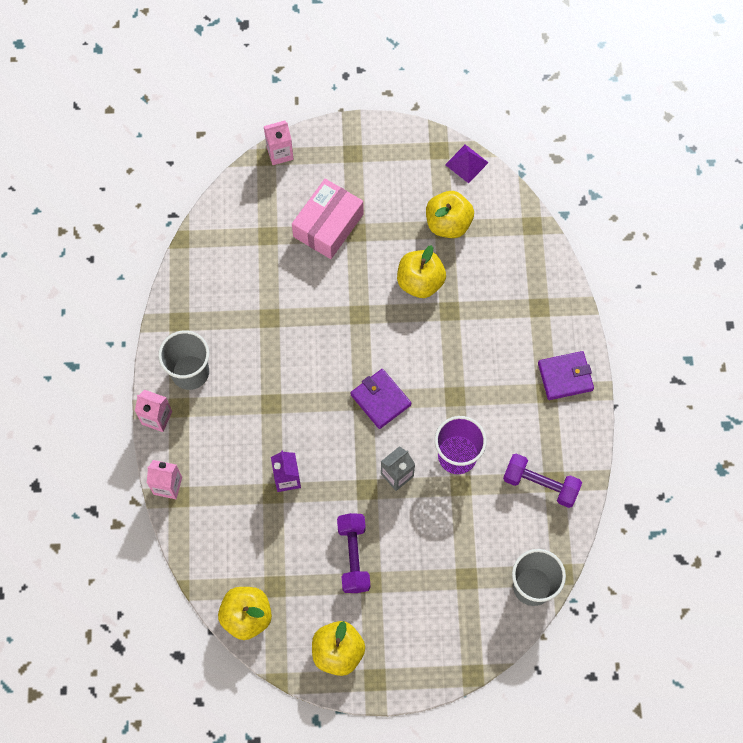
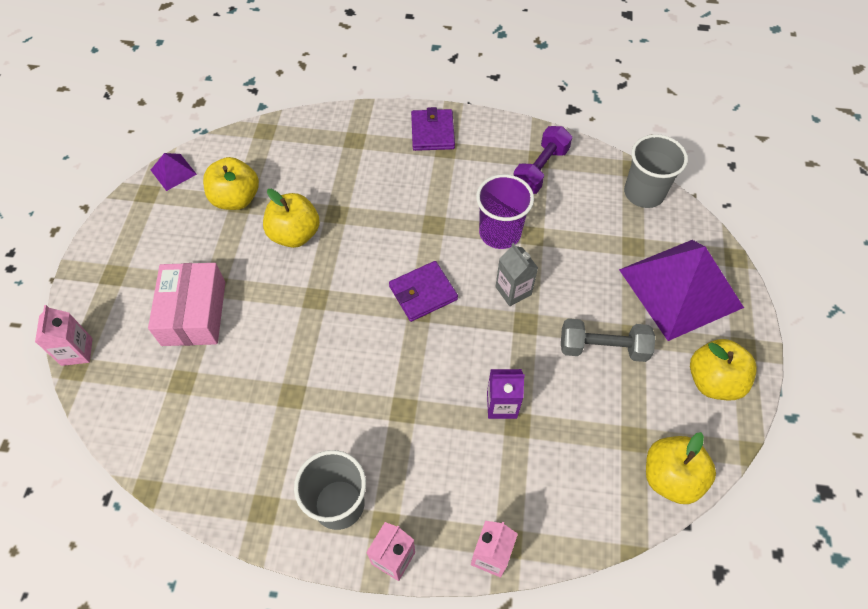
camera: 80 degrees left, 10 degrees down
(328, 225) = (194, 313): pink box -> pink box turned 45 degrees clockwise
(353, 556) = (603, 348): purple dumbbell -> grey dumbbell
(428, 622) = (680, 288): none -> purple pyramid

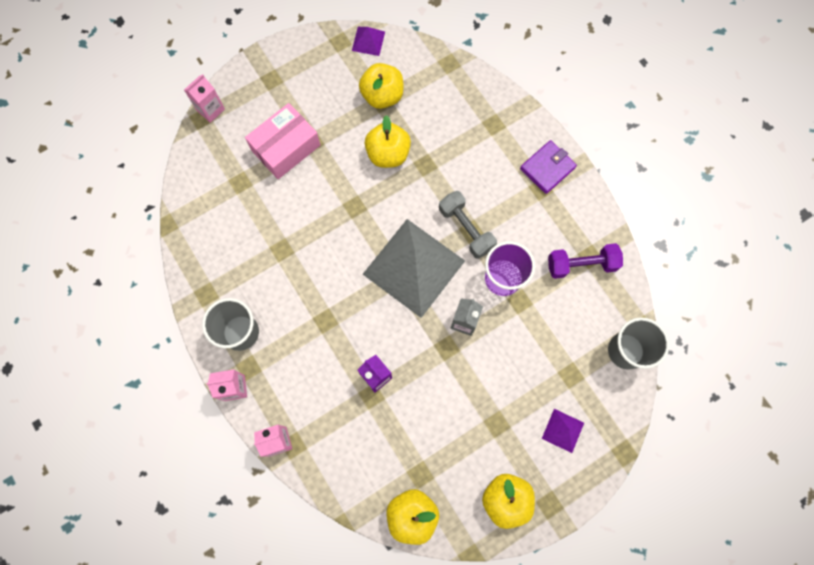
camera: 50 degrees right, 15 degrees up
(423, 293) = (413, 267): purple wallet -> grey pyramid
(603, 348) = (470, 410): grey dumbbell -> grey dumbbell (466, 229)
(680, 288) = (563, 430): purple pyramid -> purple pyramid, size x0.42

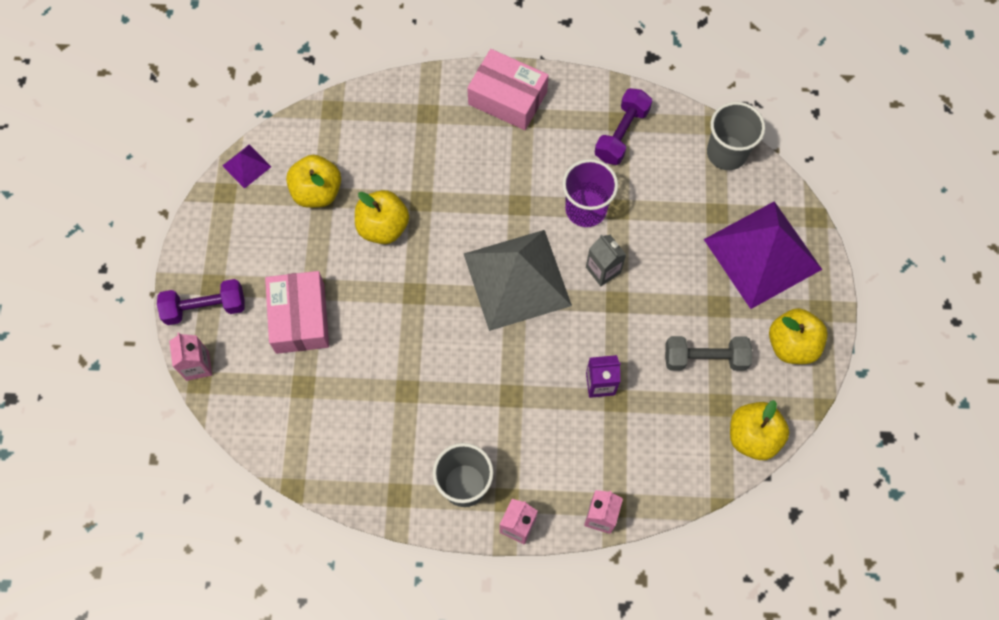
camera: 55 degrees left, 5 degrees down
(252, 86) = (205, 307): none -> purple dumbbell
(466, 229) = (514, 208): grey dumbbell -> grey dumbbell (705, 358)
(547, 168) = (507, 98): purple wallet -> pink box
(563, 430) = (762, 254): purple pyramid -> purple pyramid, size x2.38

